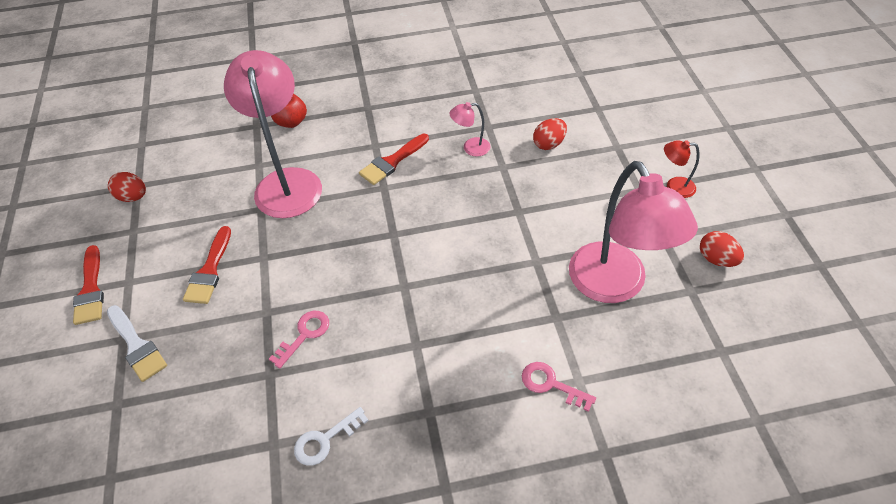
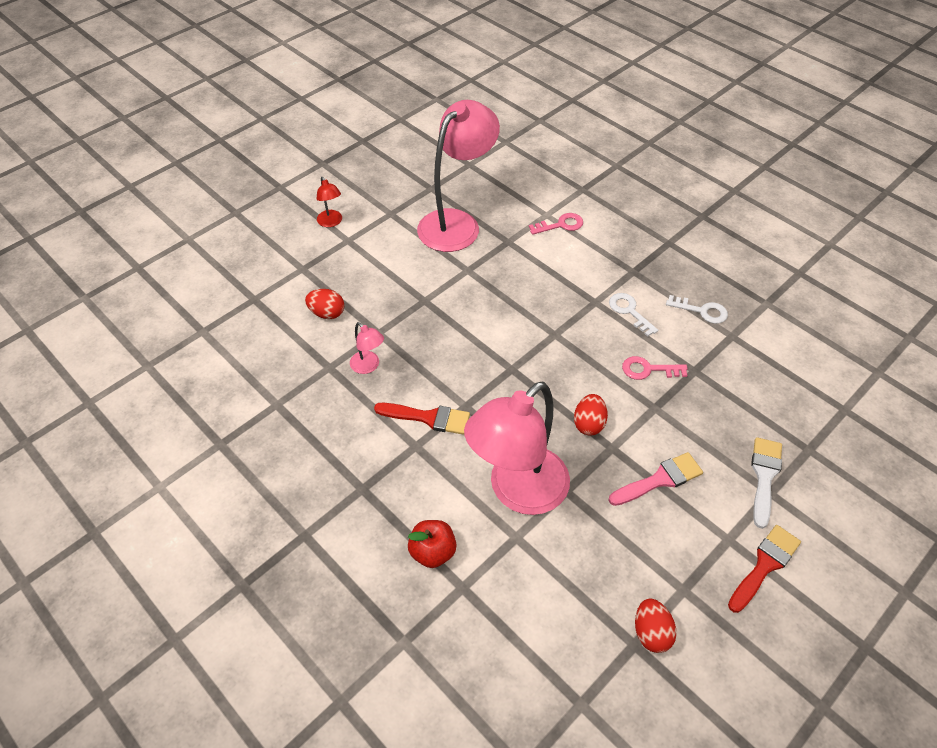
camera: 125 degrees left, 0 degrees up
(209, 270) = (660, 479): red brush -> pink brush
(380, 367) = (629, 311): none -> white key
(551, 384) = (560, 225): pink key -> pink key turned 105 degrees counterclockwise
(716, 259) = (393, 184): red egg -> red egg (589, 424)

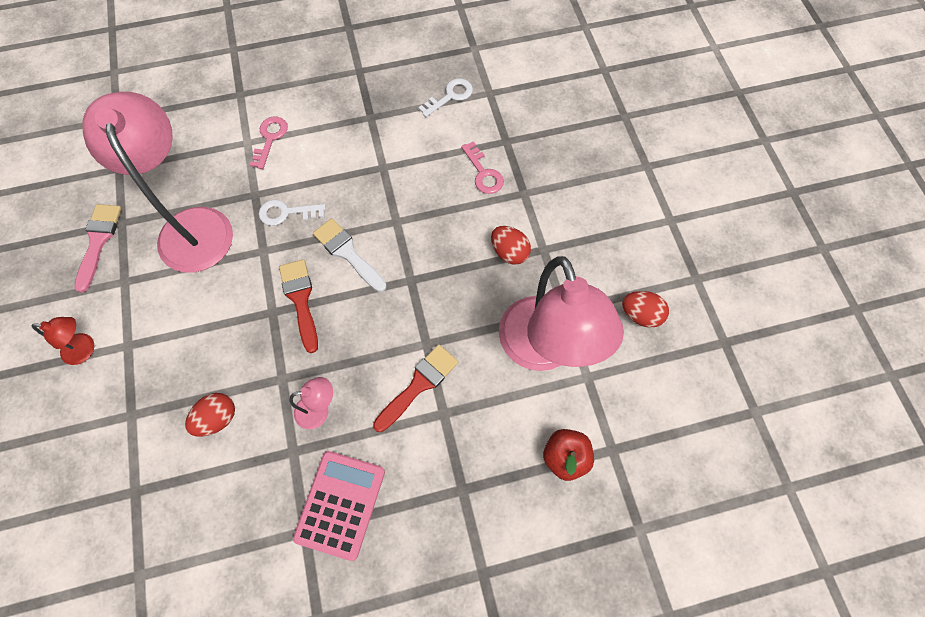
camera: 60 degrees left, 15 degrees up
(307, 415) = (340, 504): none -> pink calculator
(629, 311) = (413, 148): white key -> white key (286, 213)
(648, 369) = (483, 173): pink key -> pink key turned 60 degrees counterclockwise
(651, 632) = (720, 324): red egg -> red egg (640, 315)
(660, 479) = (593, 233): pink brush -> pink brush (98, 241)
(764, 476) = (631, 160): white brush -> white brush (347, 253)
(764, 565) = (703, 210): red brush -> red brush (300, 300)

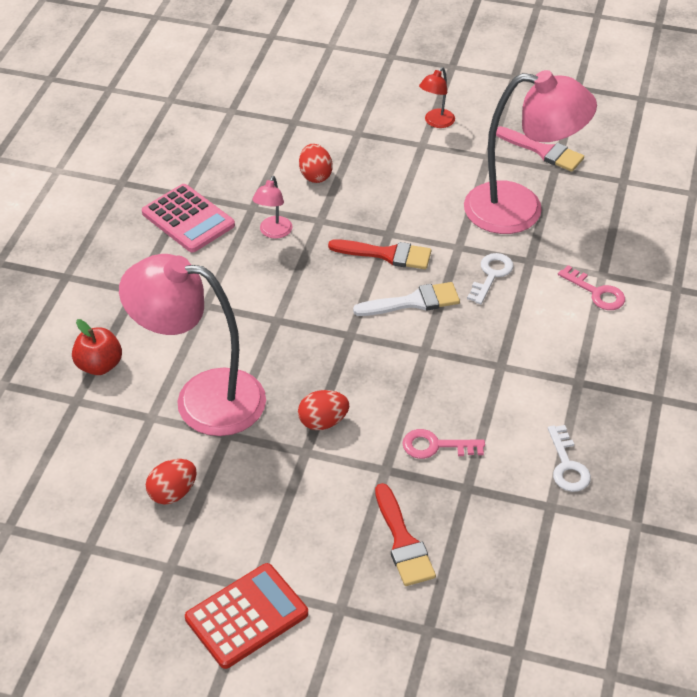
camera: 120 degrees right, 20 degrees down
(419, 384) = (243, 300): red brush -> red brush (403, 541)
(692, 212) = (246, 616): none -> red calculator

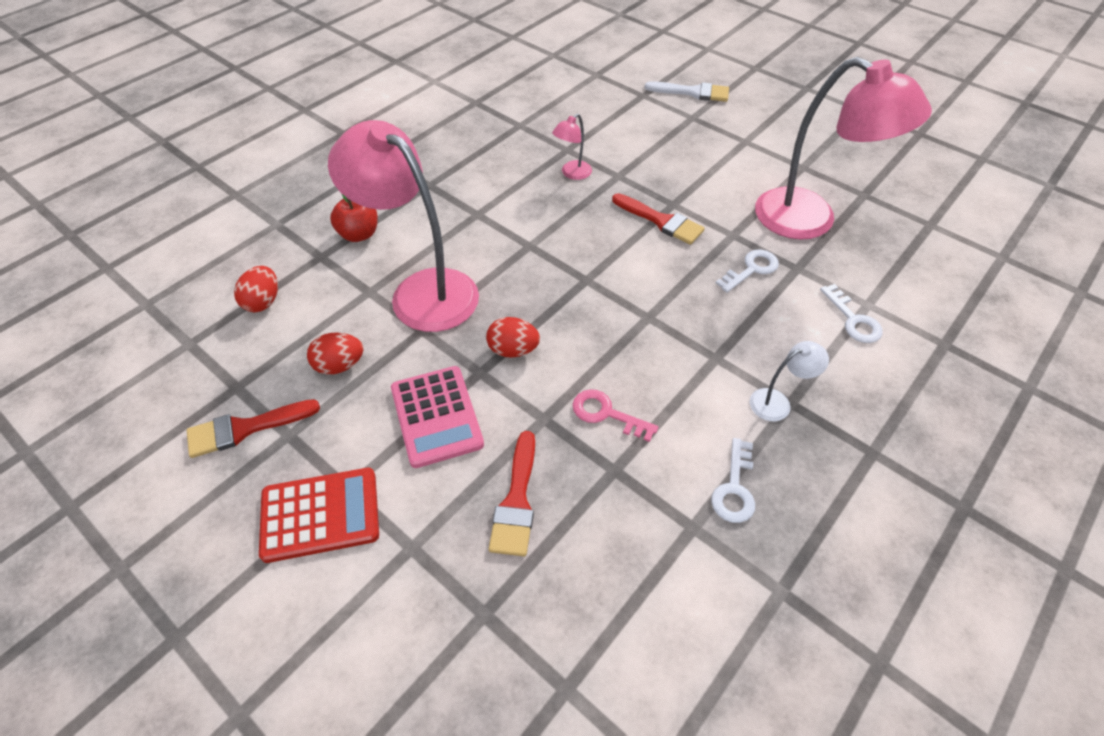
camera: 25 degrees right, 5 degrees up
(125, 578) = (245, 429): none -> red brush
(188, 219) = (508, 143): pink calculator -> pink calculator (436, 416)
(315, 175) = (636, 140): red egg -> red egg (263, 302)
(413, 302) = (662, 269): white brush -> white brush (692, 92)
(436, 122) = (768, 127): red lamp -> none
(543, 151) = (859, 176): pink brush -> none
(568, 385) = (777, 402): none -> white lamp
(596, 292) = (853, 319): pink key -> white key

